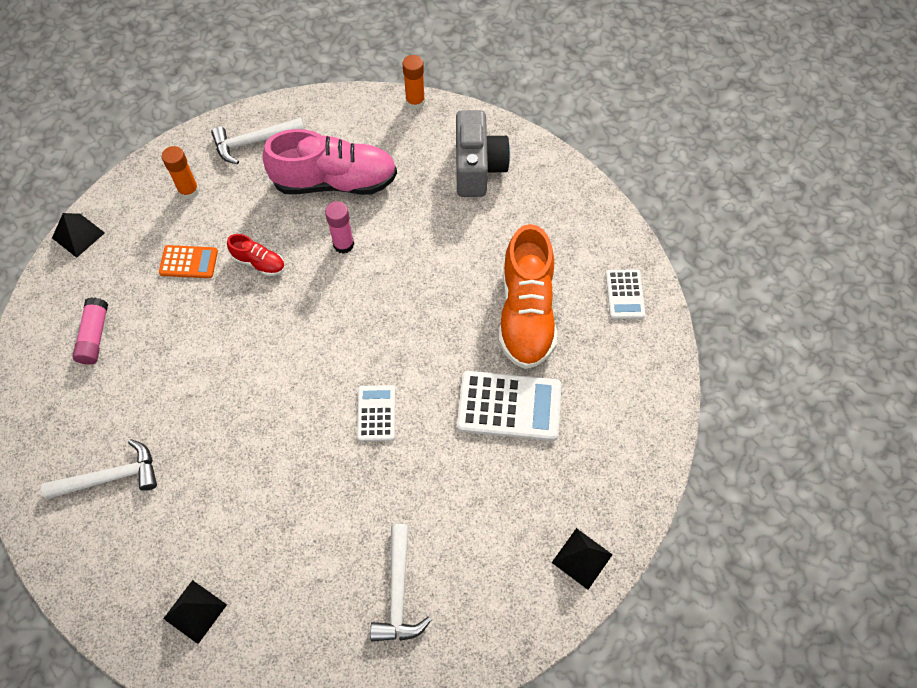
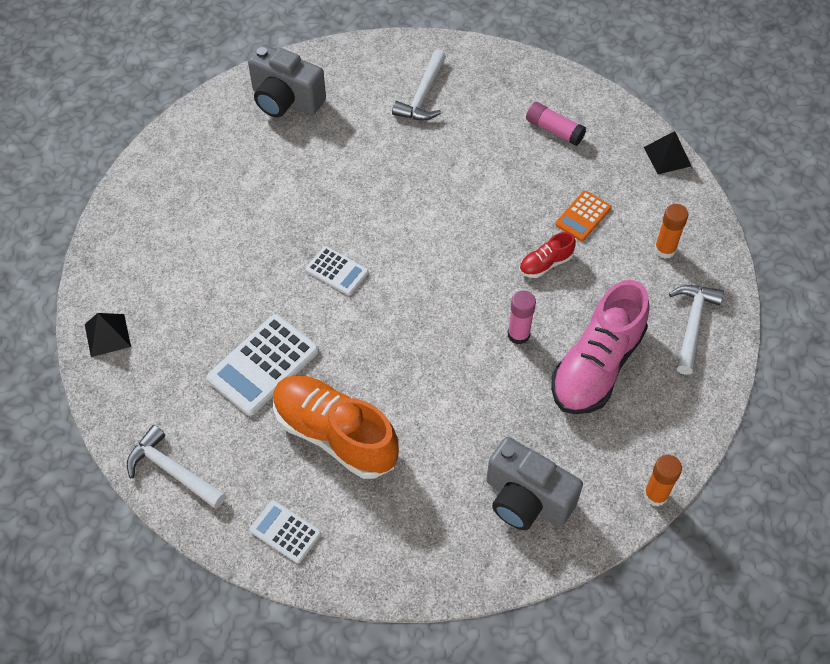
camera: 125 degrees right, 5 degrees down
(195, 611) = (286, 100): black pyramid -> grey camera
(398, 593) = (193, 211): white hammer -> white hammer (172, 471)

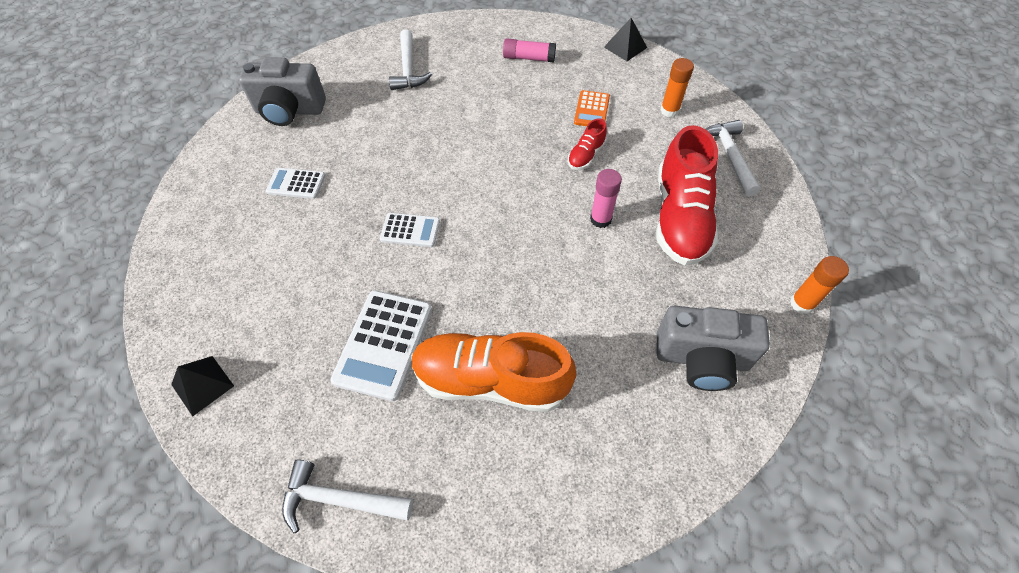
camera: 25 degrees left, 0 degrees up
(285, 532) = (495, 507): white calculator -> white calculator (296, 183)
(597, 365) = (680, 217): pink shoe -> red shoe

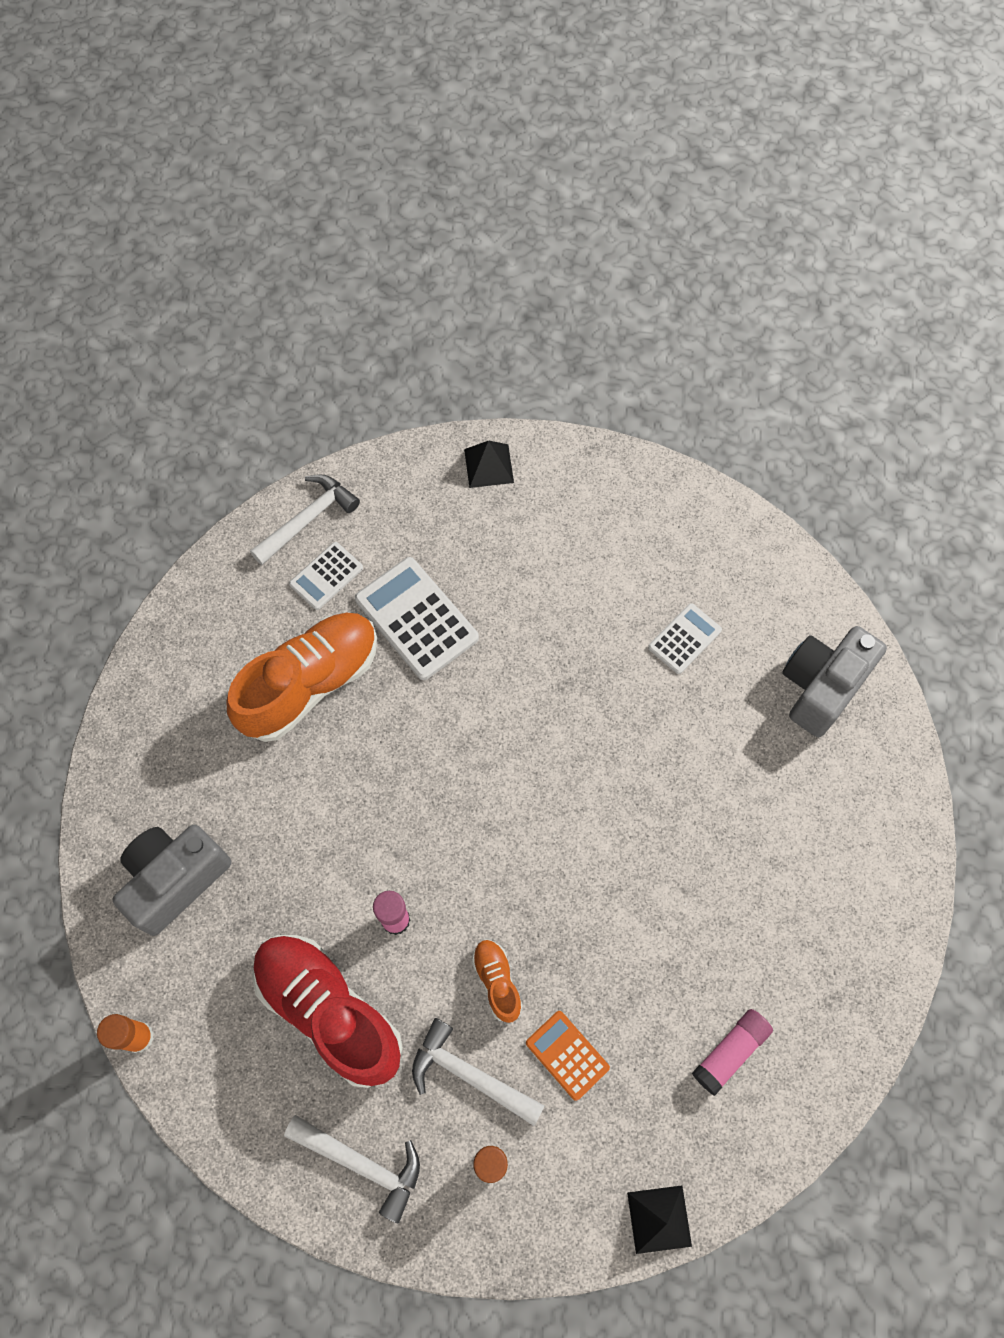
camera: 125 degrees right, 10 degrees up
(408, 69) = (814, 872): white hammer -> white hammer (469, 1075)
(410, 230) = (531, 715): white calculator -> white calculator (326, 576)
(586, 155) = (497, 981): red shoe -> orange shoe

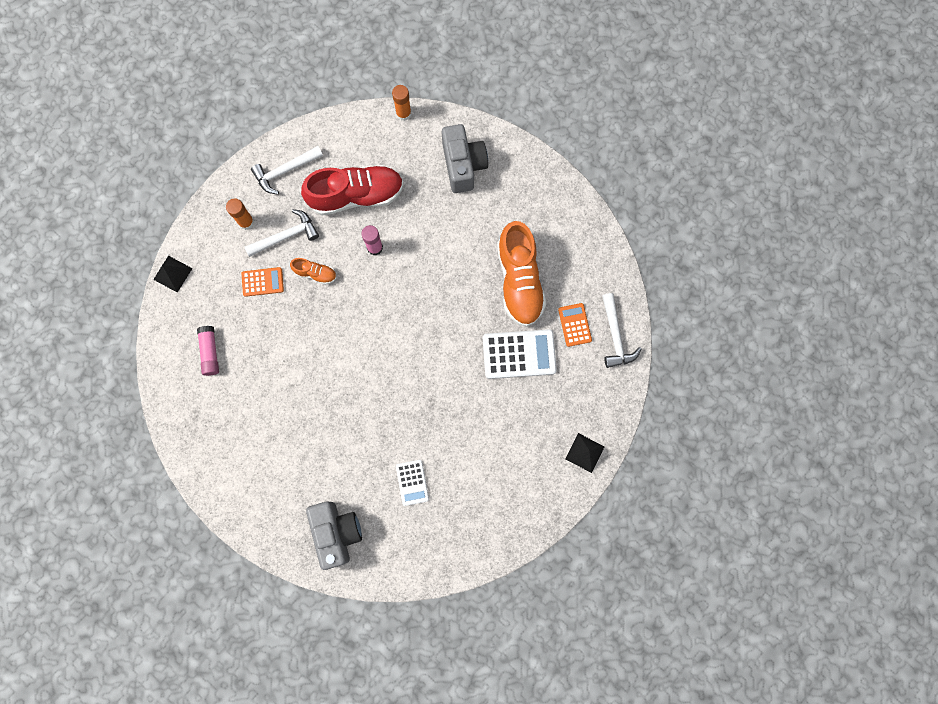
camera: 125 degrees right, 10 degrees up
(326, 576) = (575, 325): white calculator -> orange calculator

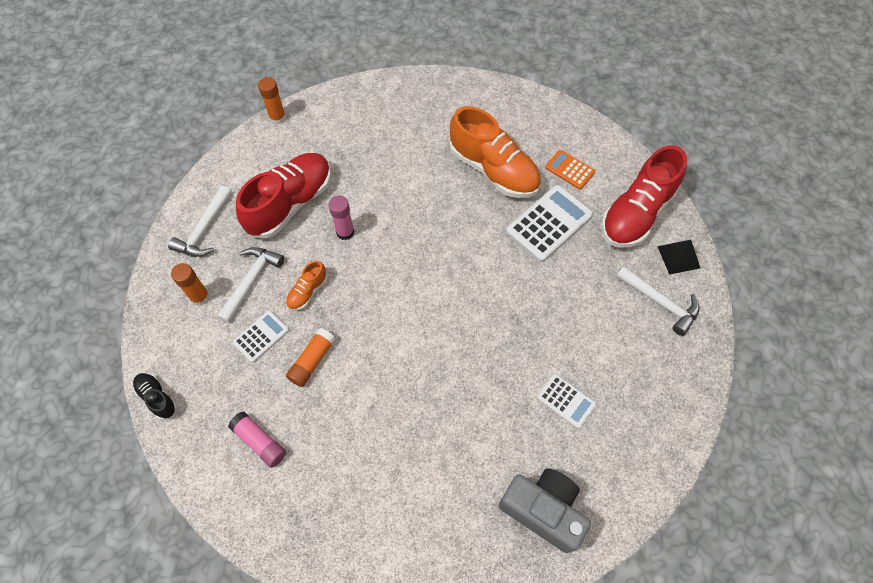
camera: 40 degrees left, 15 degrees down
(172, 273) = (157, 398): black pyramid -> black shoe
(262, 282) = (261, 336): orange calculator -> white calculator
(280, 325) = (312, 361): none -> orange glue stick
(315, 273) = (307, 292): orange shoe -> orange shoe turned 150 degrees clockwise
(463, 165) = (365, 121): grey camera -> none
(589, 397) = (636, 213): none -> red shoe
(615, 336) = (608, 155): white hammer -> white hammer (660, 302)

